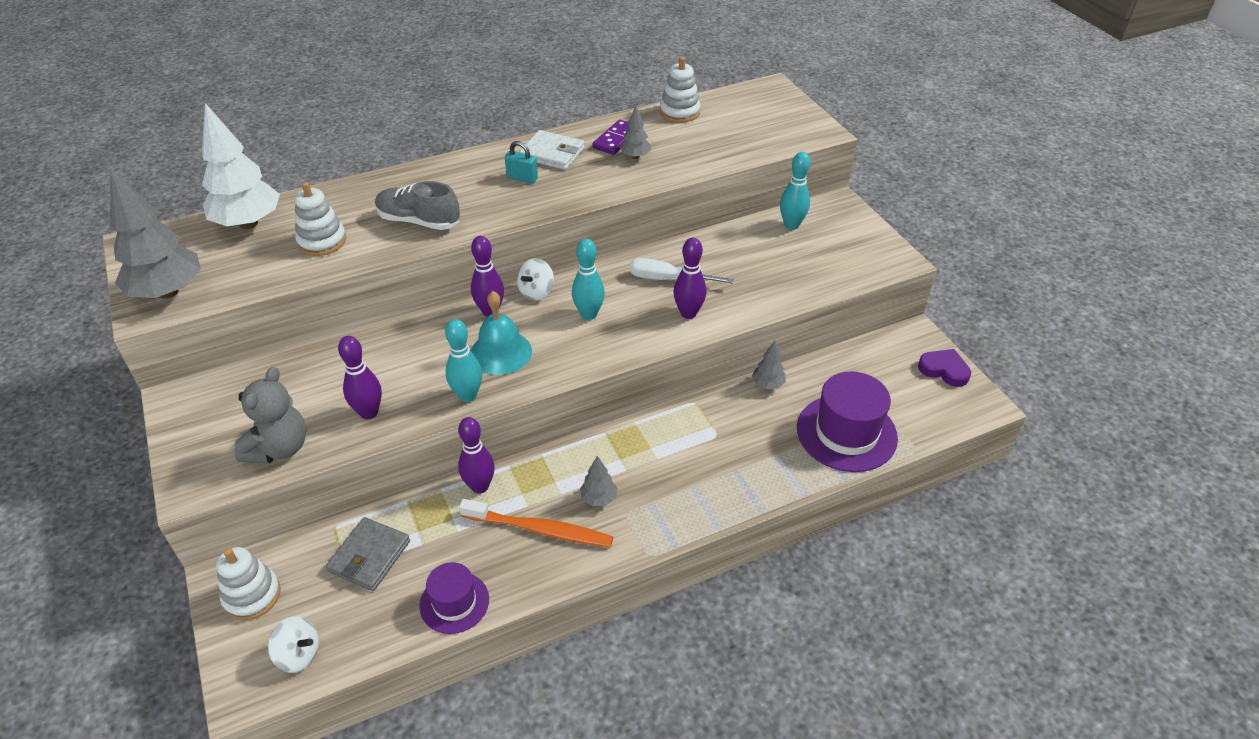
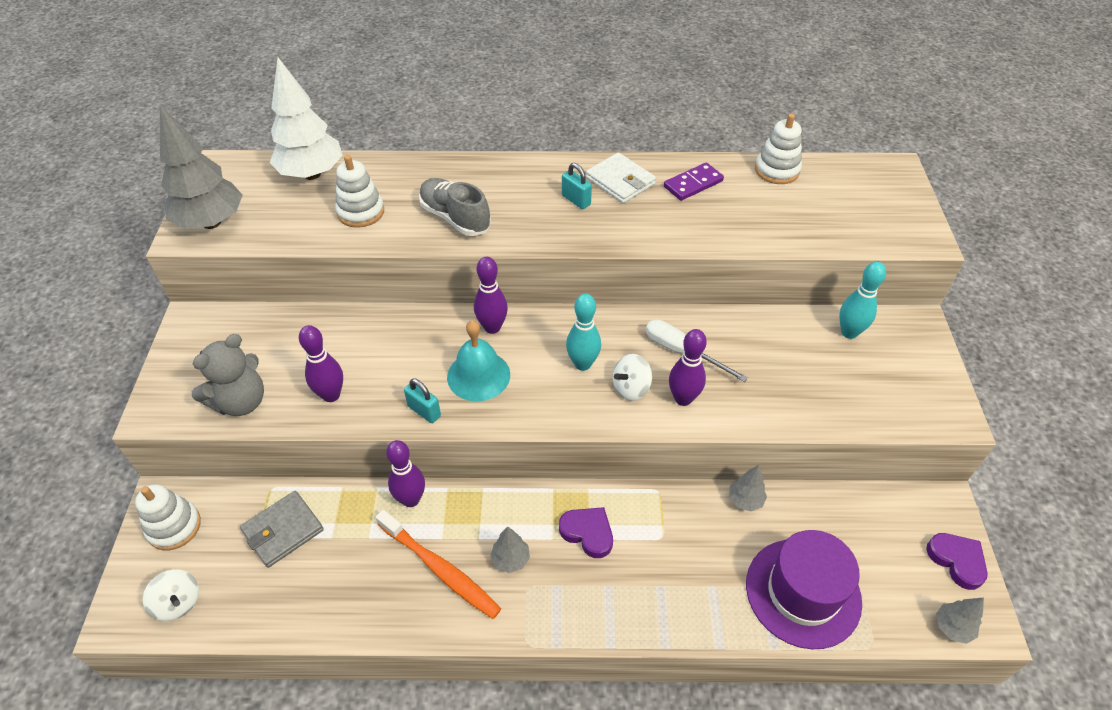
camera: 25 degrees right, 5 degrees up
(454, 602) = (327, 611): purple hat -> none
(468, 396) = (424, 411): turquoise bowling pin -> turquoise padlock
(536, 292) = (546, 321): white spinning top -> white spinning top (631, 388)
(635, 156) = (702, 209): grey tree -> grey tree (952, 627)
(653, 454) = (588, 533): none -> purple heart

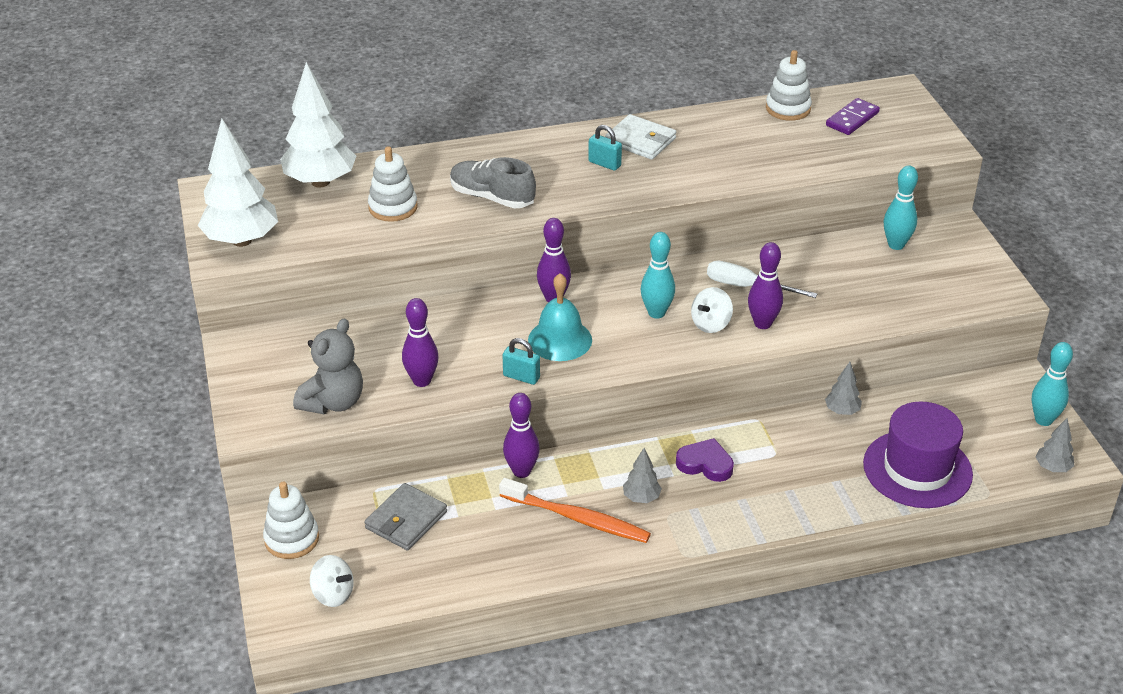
camera: 15 degrees left, 10 degrees down
(211, 222) = (241, 240): grey tree -> white tree
(693, 184) = (712, 132): purple domino -> purple domino (852, 119)
(957, 561) = (1043, 420): purple heart -> turquoise bowling pin

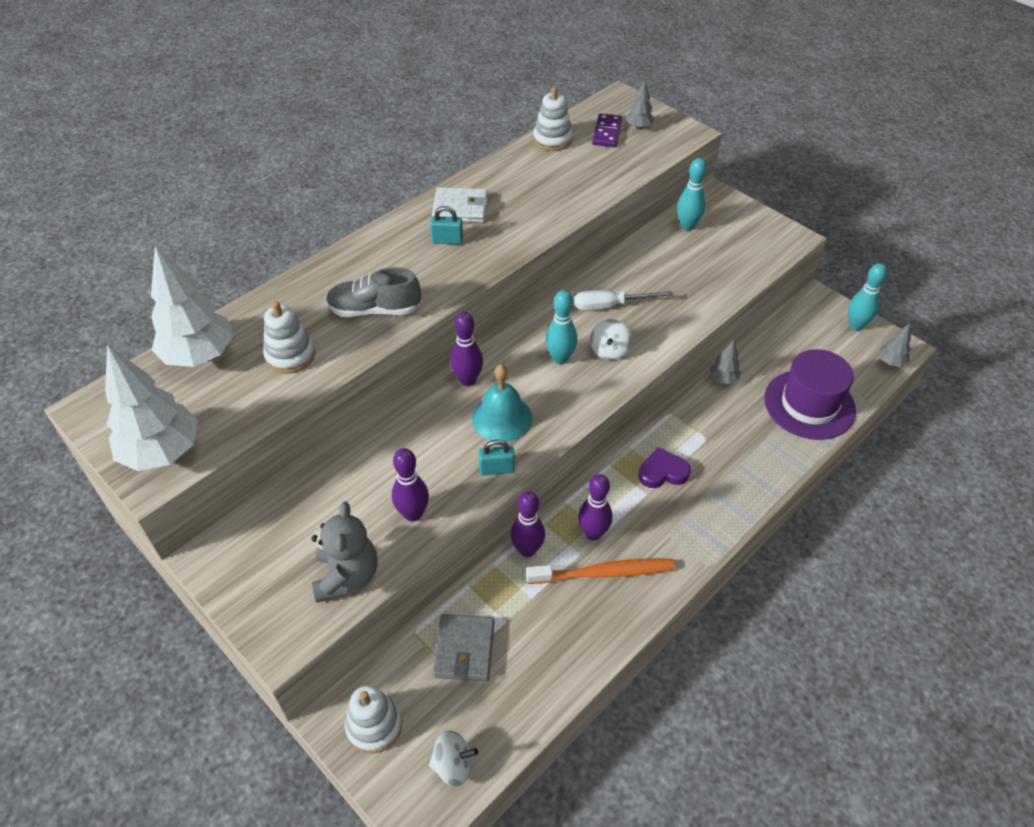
camera: 30 degrees left, 10 degrees up
(641, 498) = (638, 528): grey tree -> grey tree (639, 127)
(762, 323) = (647, 334): purple bowling pin -> purple bowling pin (593, 533)

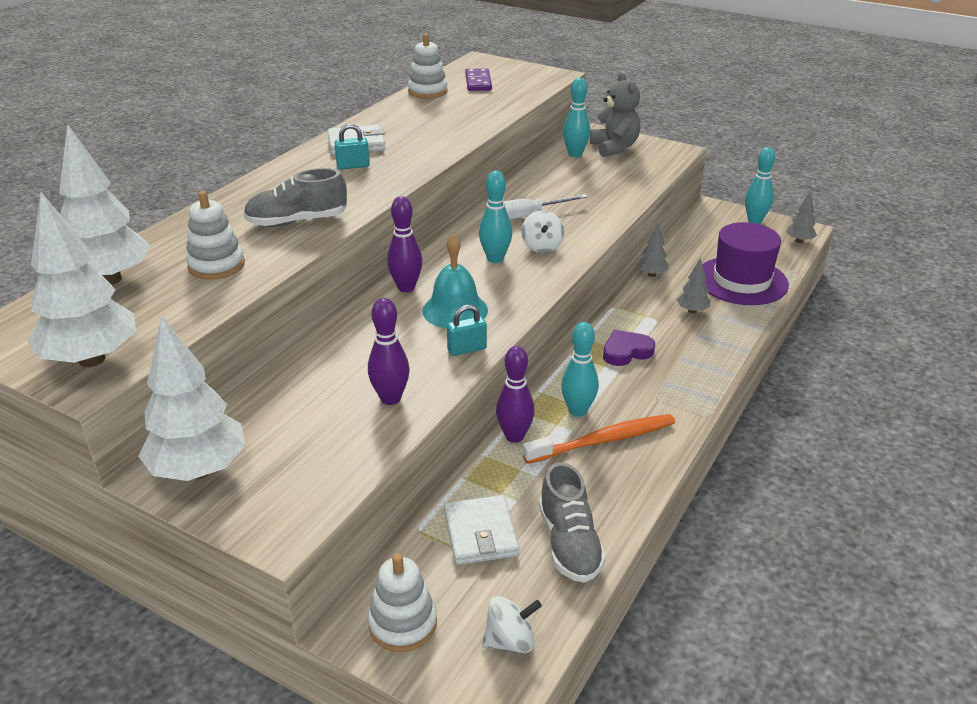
camera: 15 degrees left, 15 degrees down
(238, 559) = (199, 470): none -> white tree
(347, 576) = (335, 462): grey teddy bear -> grey teddy bear (614, 148)
(464, 649) = (480, 533): grey wallet -> white wallet
(534, 679) = (569, 543): none -> grey shoe
(593, 533) = (578, 411): purple bowling pin -> turquoise bowling pin
(639, 127) = (506, 76): grey tree -> grey tree (692, 311)

